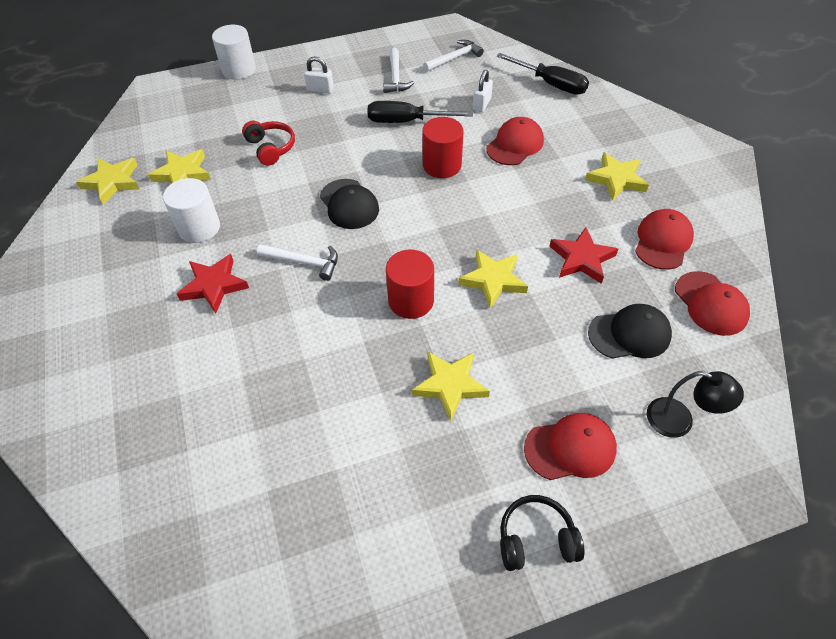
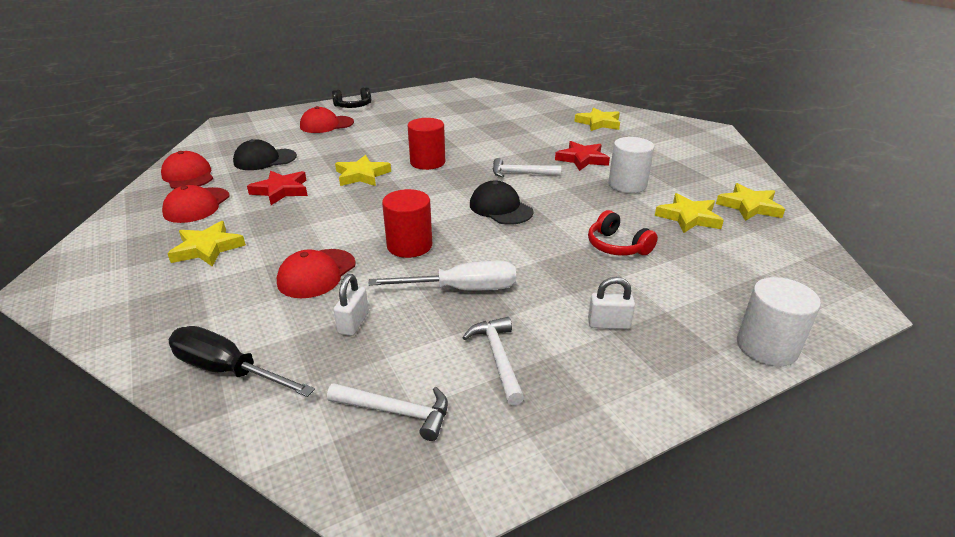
camera: 170 degrees right, 20 degrees down
(406, 121) = (462, 289): black screwdriver -> white screwdriver
(450, 385) = (396, 136): yellow star -> yellow star (598, 123)
(454, 58) = (396, 412): white hammer -> white hammer turned 120 degrees counterclockwise
(679, 421) = (255, 135): black lamp -> none

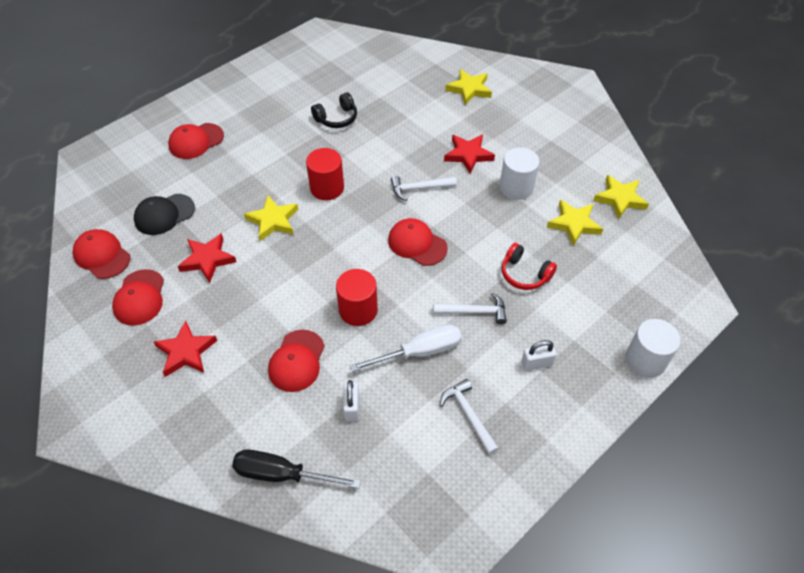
camera: 15 degrees left, 20 degrees up
(207, 248) = (186, 352): yellow star -> red star
(353, 106) = (207, 101): black headphones -> black headphones (336, 118)
(396, 412) = (417, 479): white hammer -> white hammer (474, 311)
(500, 208) = (417, 244): black cap -> red cap

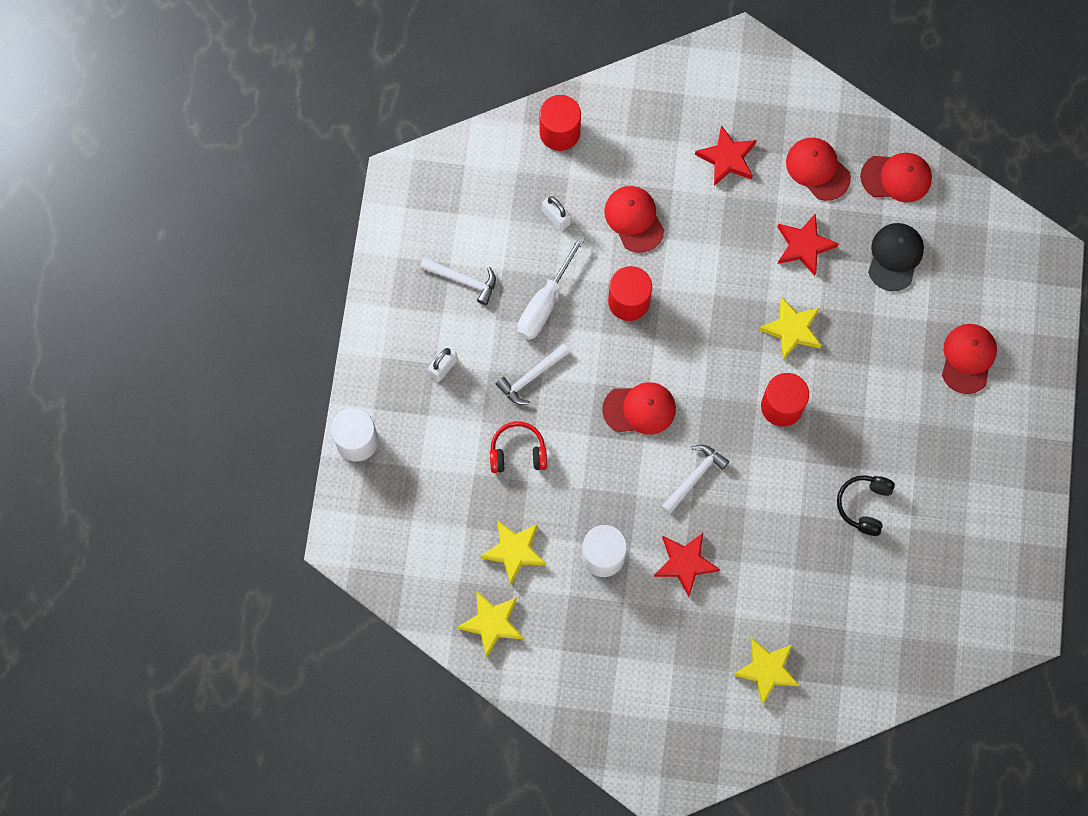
camera: 140 degrees right, 20 degrees up
(282, 474) = (559, 132): black screwdriver -> red cylinder

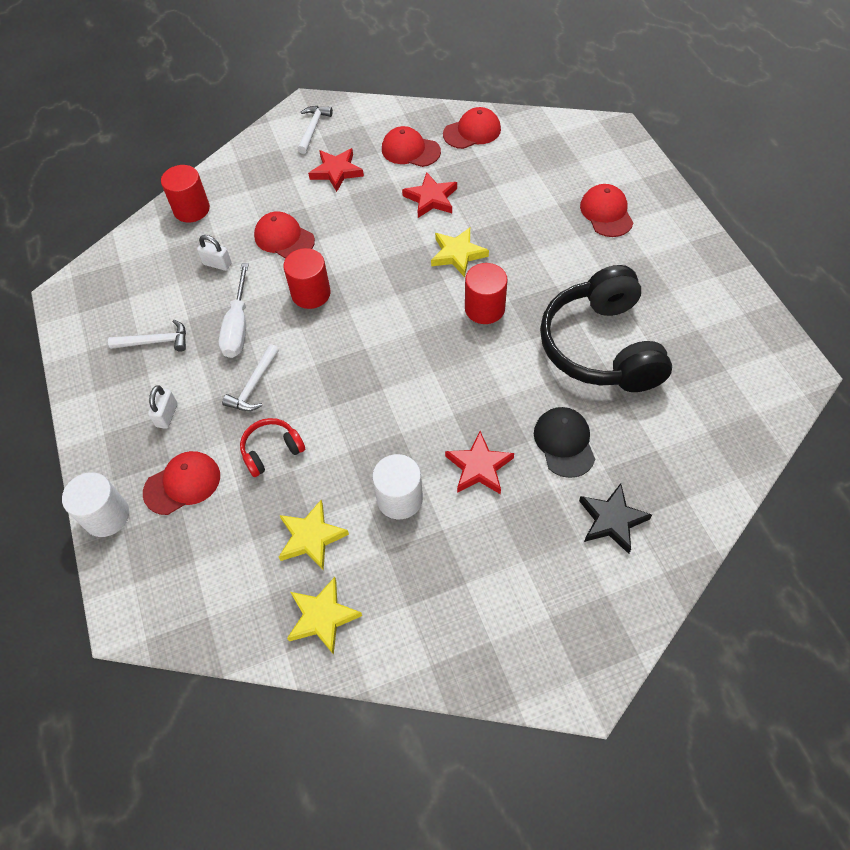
camera: 25 degrees left, 15 degrees down
(639, 409) = (365, 365): red cap -> red cap (182, 484)
(694, 477) = (444, 394): white hammer -> white hammer (313, 129)
(766, 670) = (612, 520): yellow star -> black star
(864, 505) = (601, 347): black headphones -> black headphones, size x2.23
(895, 257) = (505, 176): black cap -> black cap (564, 443)

